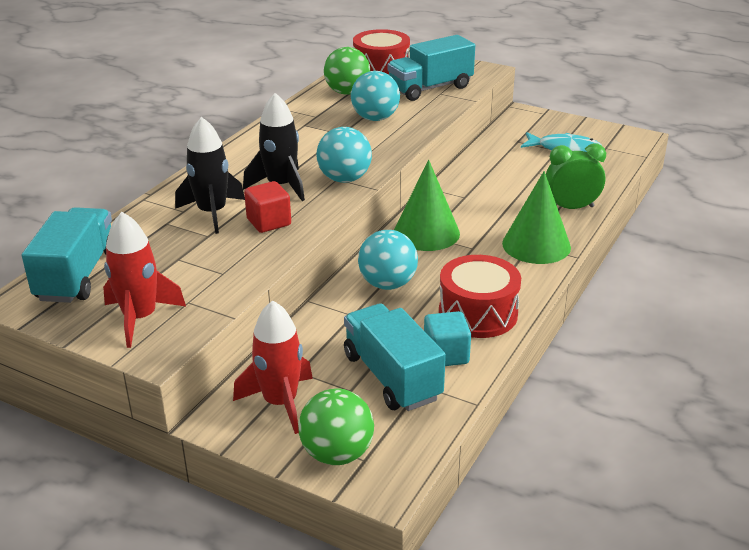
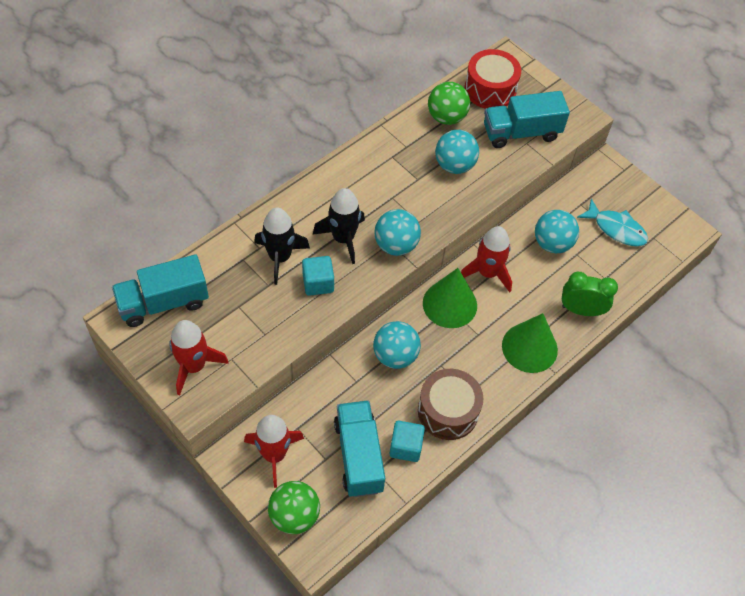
camera: 15 degrees right, 25 degrees up
(77, 275) = (164, 302): turquoise truck -> turquoise truck turned 135 degrees counterclockwise
(269, 222) = (318, 283): red cube -> turquoise cube
(453, 203) = (487, 273): none -> red rocket
(478, 313) = (448, 411): red drum -> brown drum
(507, 170) = (552, 243): none -> turquoise ball

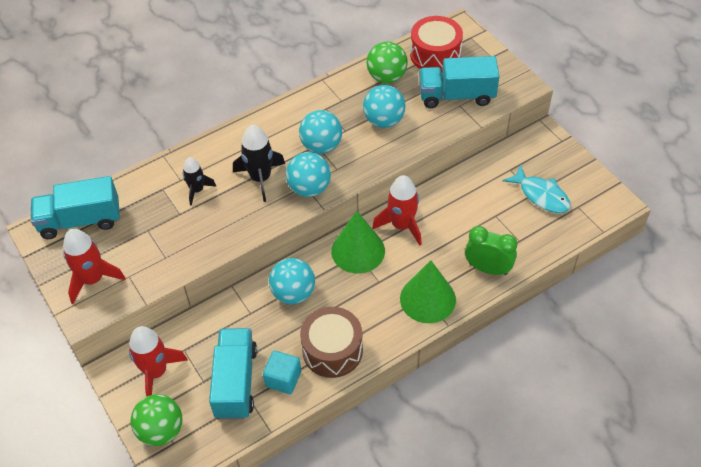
camera: 15 degrees right, 5 degrees down
(280, 257) = (197, 190): black rocket -> black rocket, size x0.64
(318, 283) = (227, 216): turquoise cube -> none
(552, 243) = (473, 204): turquoise ball -> turquoise ball (321, 146)

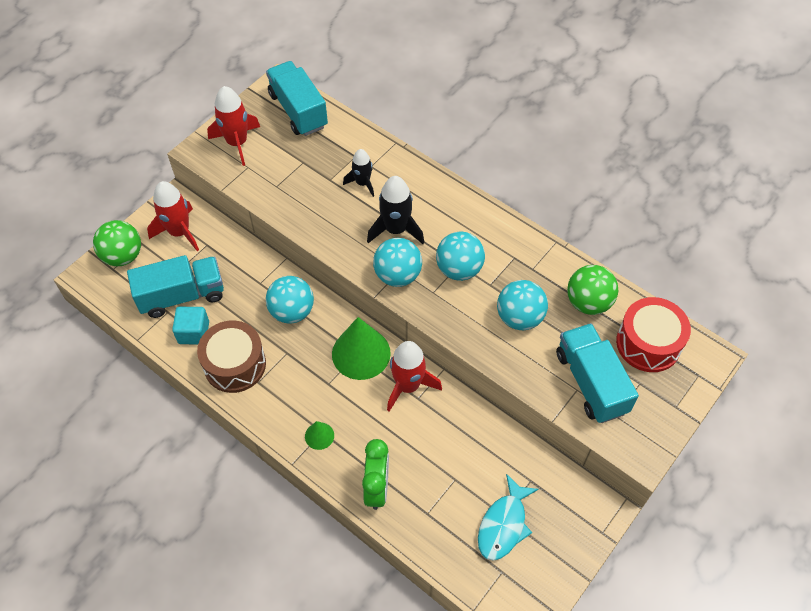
camera: 70 degrees right, 5 degrees up
(427, 299) = (319, 436): green cone -> green cone, size x0.48

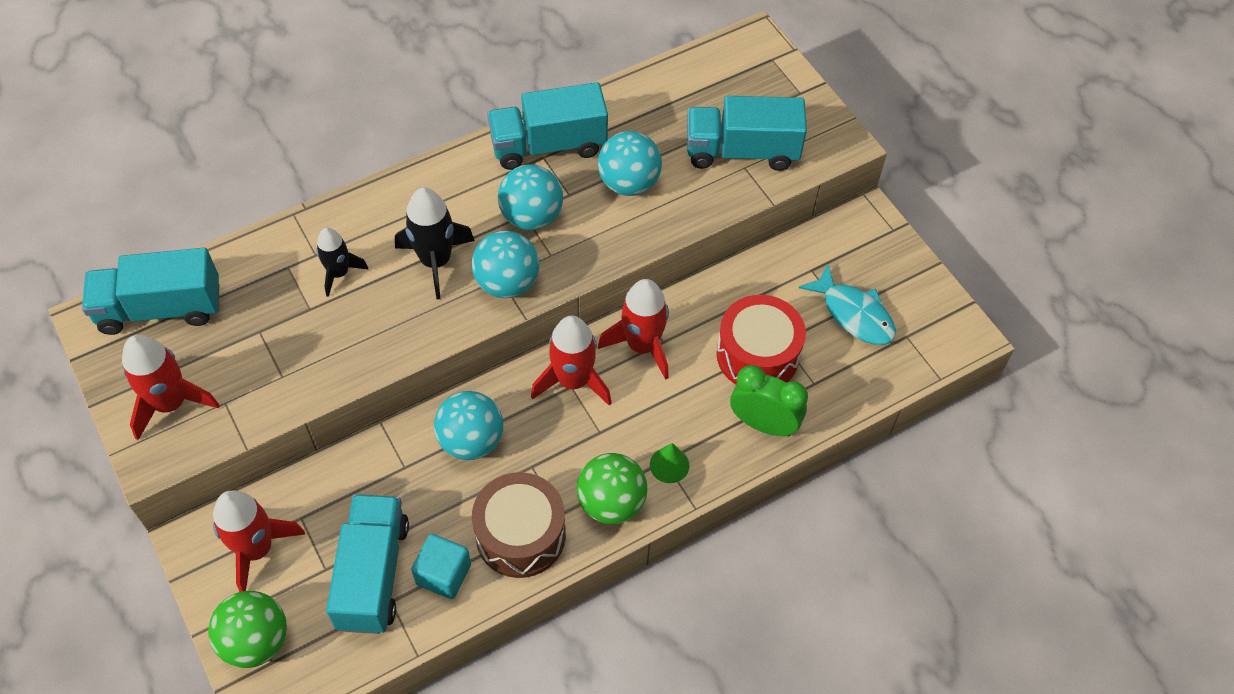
camera: 70 degrees left, 0 degrees up
(361, 353) = (573, 381): green cone -> red rocket
(526, 257) = (548, 145): none -> turquoise truck
(588, 302) = (640, 113): green ball -> green ball (611, 503)
(648, 343) = (716, 83): red drum -> red drum (757, 355)

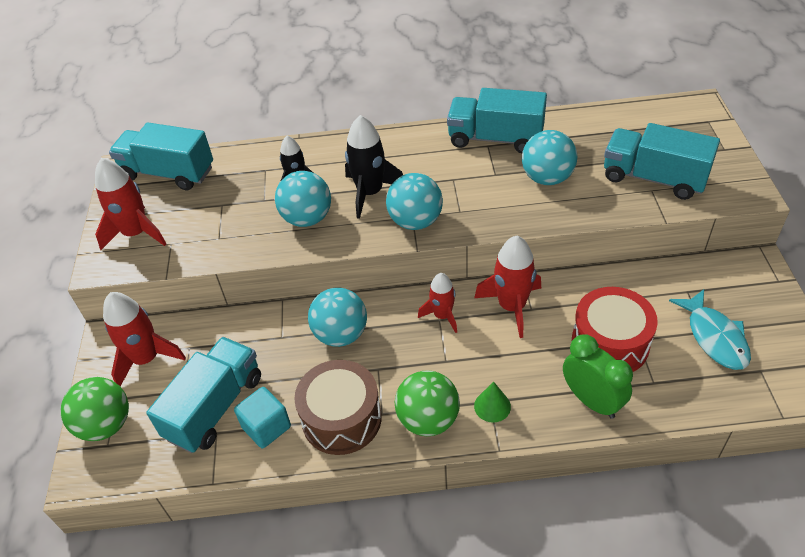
camera: 30 degrees right, 10 degrees down
(531, 217) = (458, 182): turquoise ball -> turquoise ball (307, 218)
(573, 381) = (442, 316): red rocket -> red rocket, size x0.64

